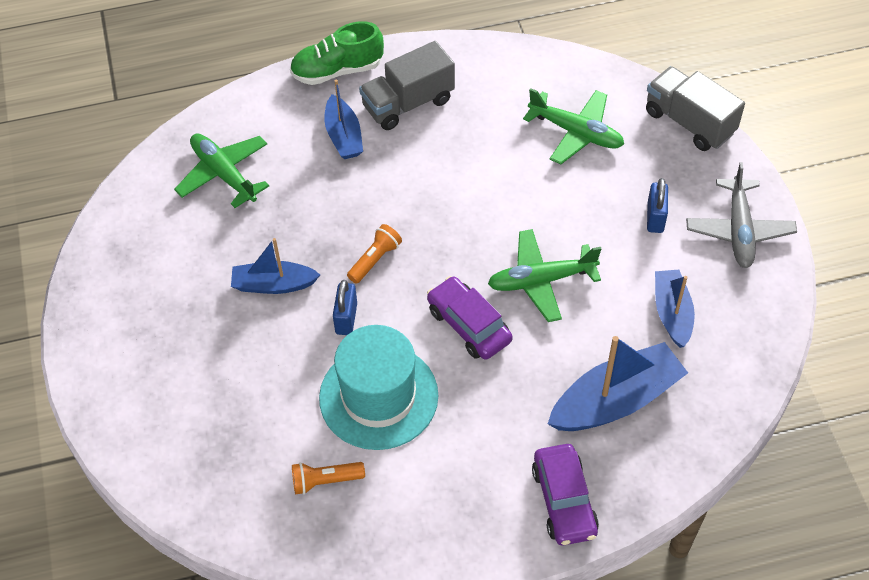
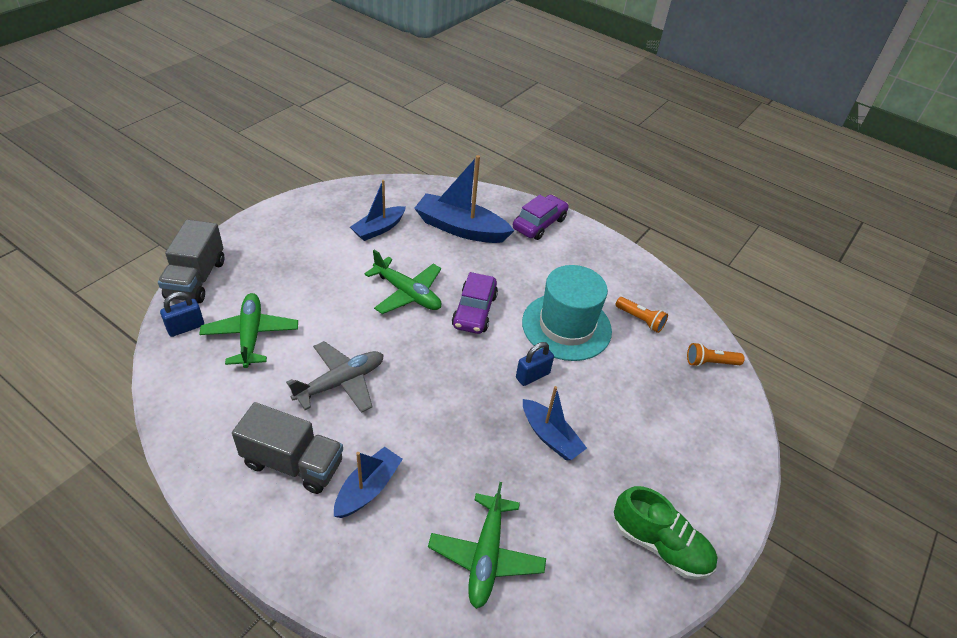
camera: 135 degrees left, 10 degrees down
(337, 71) = (287, 551): green shoe -> green shoe (660, 545)
(375, 260) = (472, 388): orange flashlight -> orange flashlight (710, 362)
(655, 218) = (306, 263): blue padlock -> blue padlock (186, 327)
(739, 230) = (287, 224): grey plane -> grey plane (341, 382)

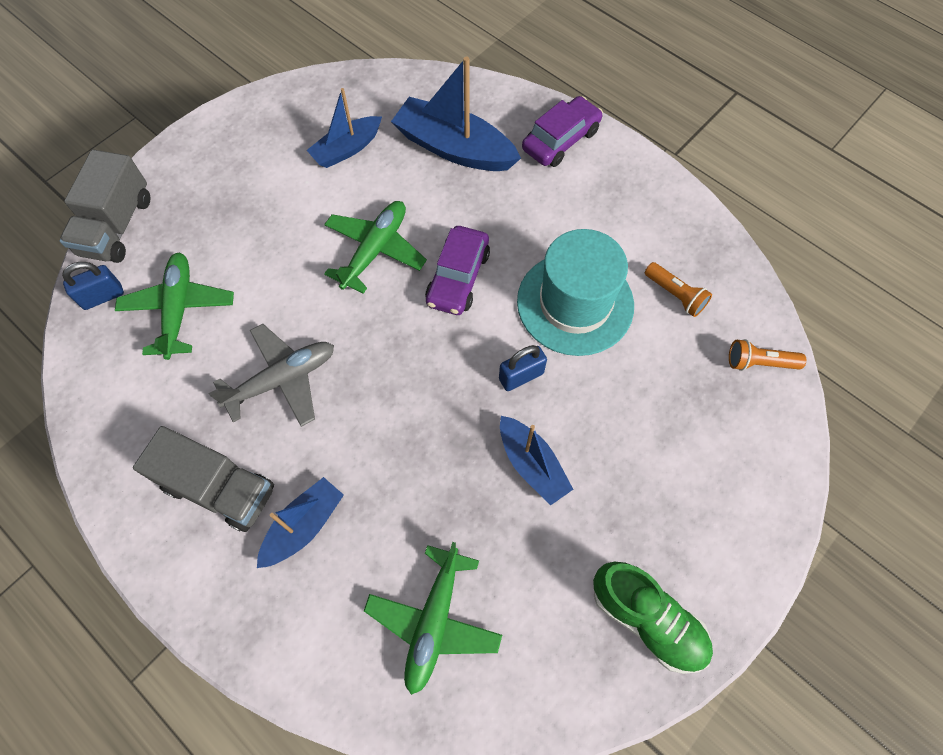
camera: 10 degrees right, 20 degrees up
(407, 293) = (375, 250): green plane -> green plane turned 105 degrees counterclockwise

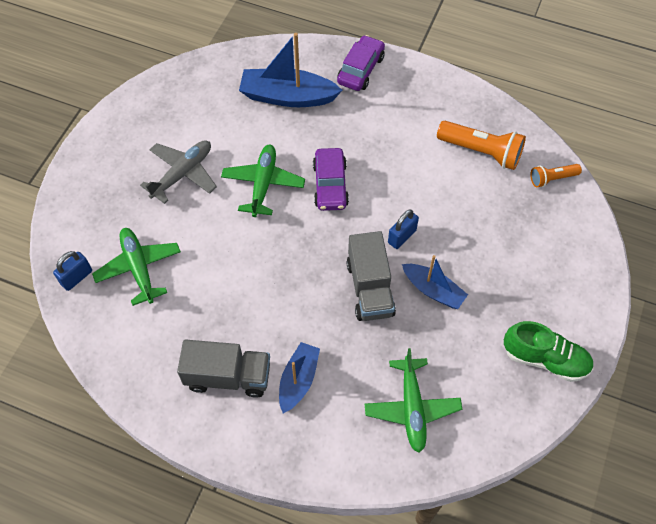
camera: 20 degrees left, 5 degrees down
(117, 226) = (62, 225): grey truck -> grey truck (370, 288)
(282, 379) = (238, 291): grey plane -> grey plane (183, 173)
(347, 149) = (209, 119): blue boat -> none
(575, 303) = (417, 178): turquoise hat -> none
(675, 295) = (481, 152): orange flashlight -> orange flashlight, size x1.75

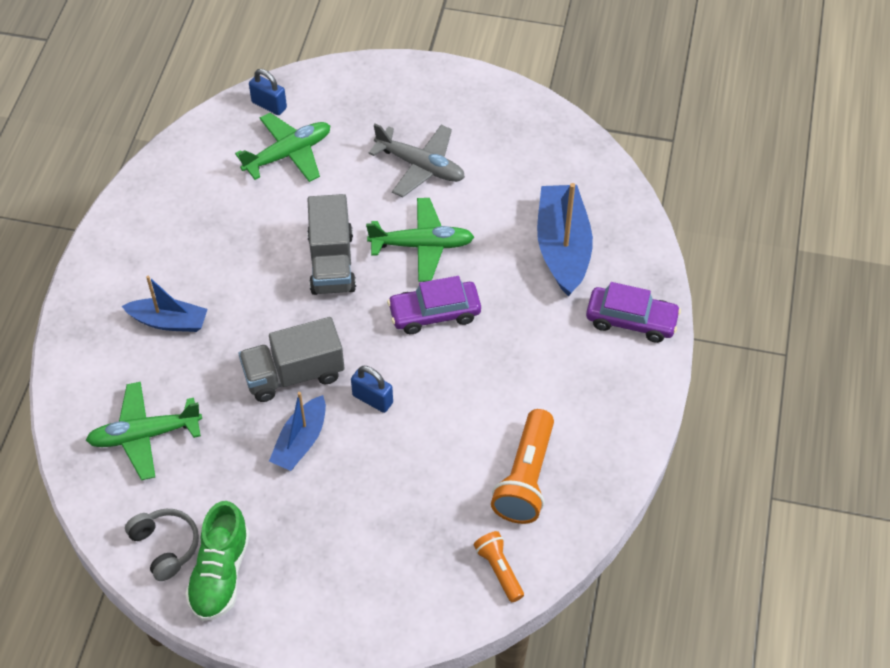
camera: 80 degrees right, 5 degrees down
(228, 376) = (167, 257): grey truck -> grey truck (332, 263)
(518, 398) = (165, 546): none -> grey headphones

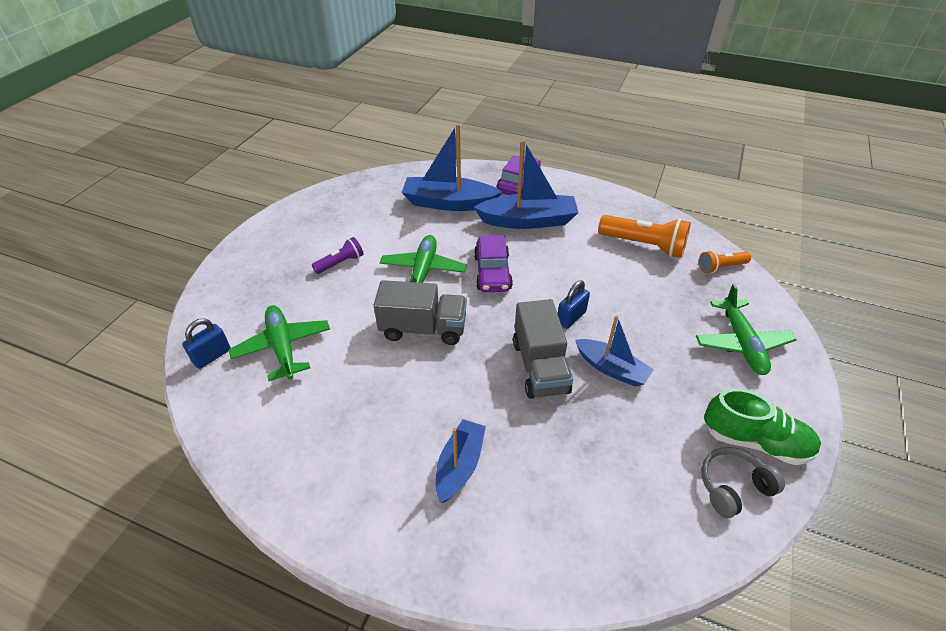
camera: 80 degrees left, 10 degrees down
(144, 435) = (602, 498): green plane -> green plane (741, 343)
(421, 166) = (340, 263): grey plane -> purple flashlight
(546, 340) = (528, 221): none -> blue boat

